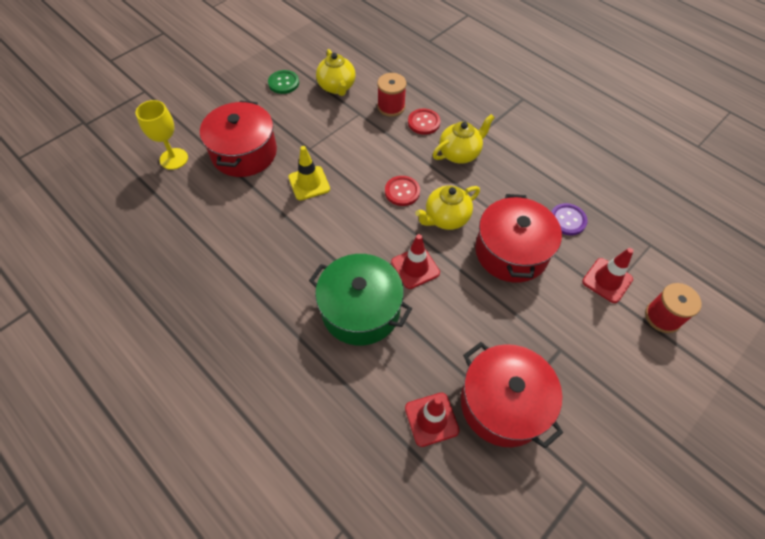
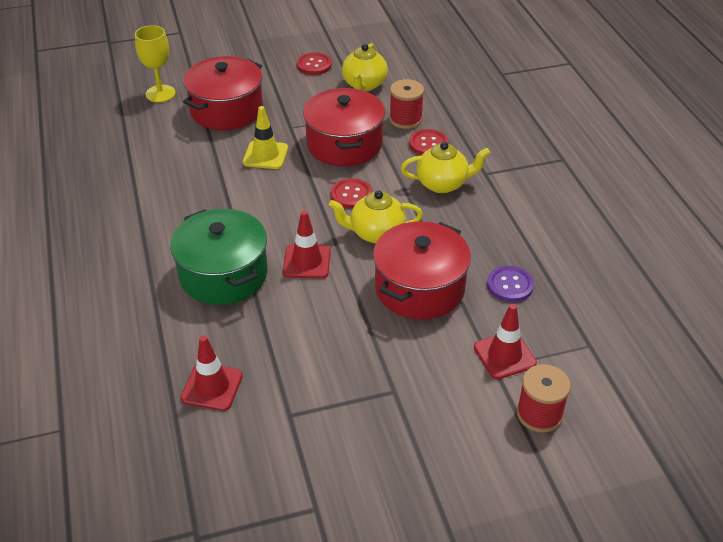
camera: 30 degrees right, 15 degrees down
(283, 83) = (314, 65): green button -> red button
(503, 403) = (292, 407): red pot -> red pot (344, 144)

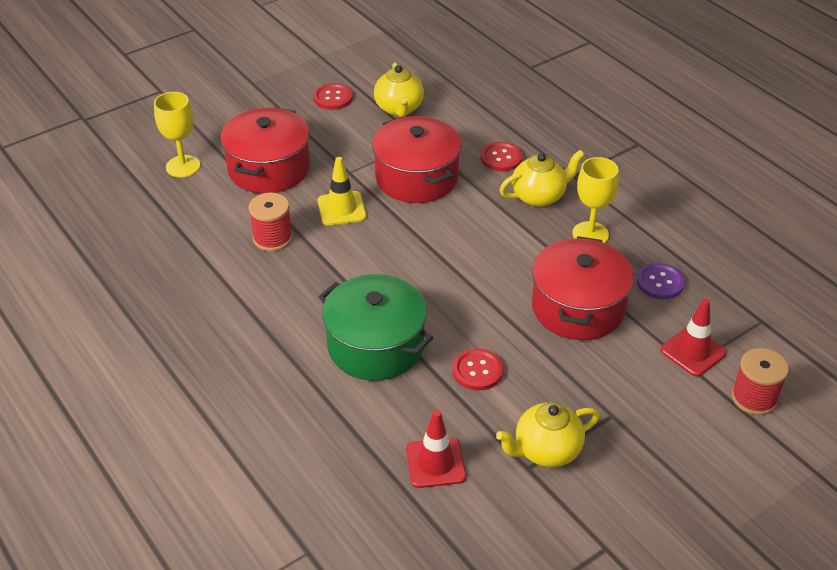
camera: 20 degrees left, 0 degrees up
(307, 262) = (452, 310): red traffic cone -> none
(351, 195) = (455, 229): red button -> red button (477, 371)
(376, 233) = (503, 264): yellow teapot -> yellow teapot (546, 451)
(405, 119) = (463, 137): red spool -> red spool (272, 238)
(470, 227) = (590, 234): none -> yellow goblet

